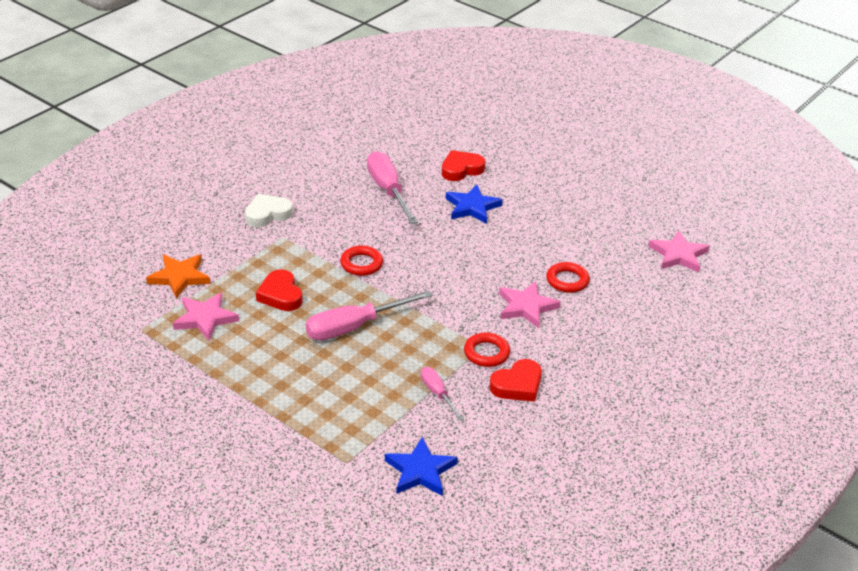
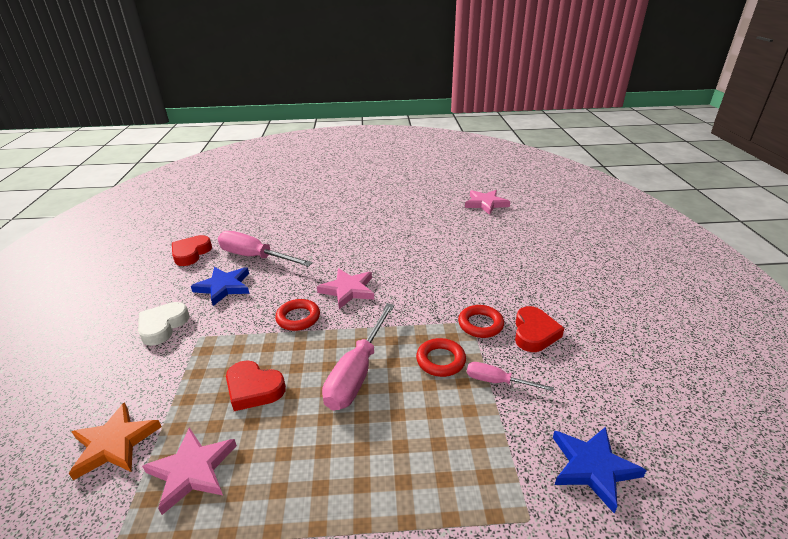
camera: 40 degrees left, 5 degrees down
(461, 169) = (293, 221): red heart -> red heart (191, 253)
(472, 207) = (331, 238): blue star -> blue star (224, 287)
(526, 307) = (456, 277): pink star -> pink star (348, 290)
(567, 280) = (453, 248): red ring -> red ring (440, 360)

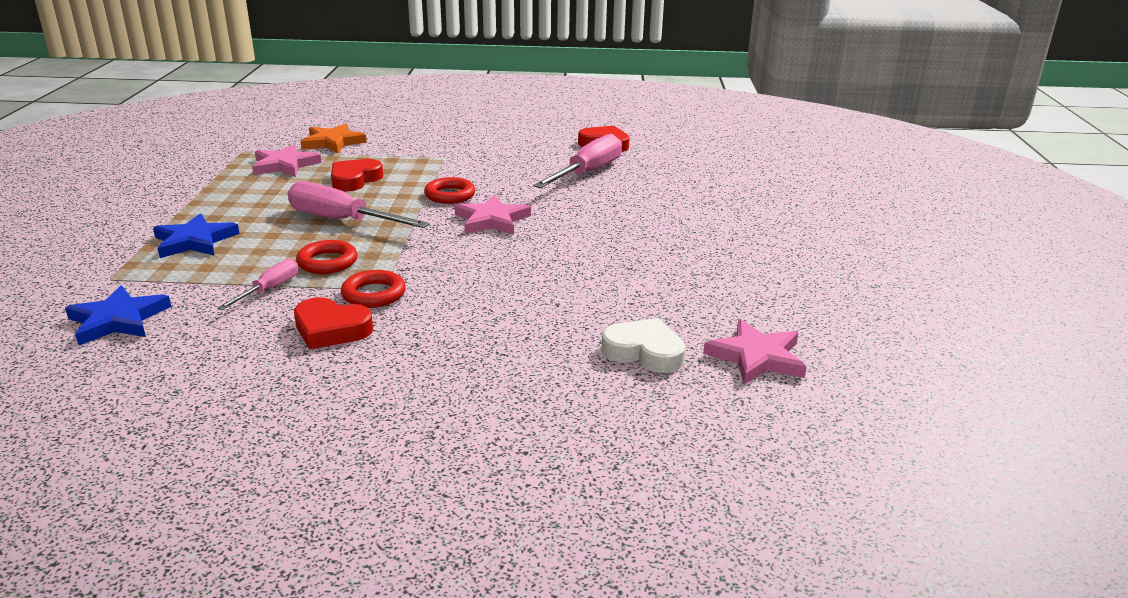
camera: 95 degrees right, 5 degrees down
(163, 326) = (469, 143): white heart -> white heart (644, 352)
(224, 287) = (526, 162): blue star -> blue star (194, 241)

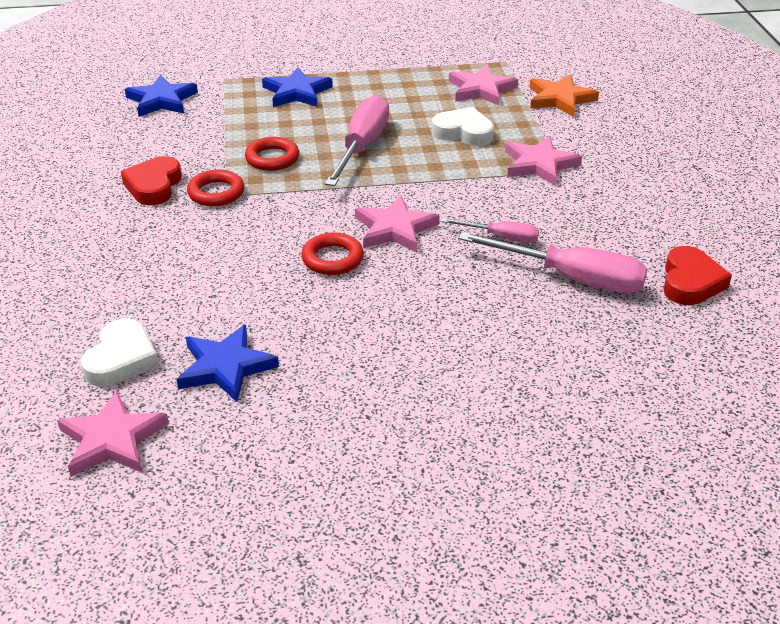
camera: 80 degrees right, 10 degrees up
(269, 289) = (217, 144): pink screwdriver -> pink screwdriver (501, 238)
(354, 180) = (463, 132): red heart -> white heart
(430, 162) = (539, 164): none -> pink star
(450, 195) = (450, 193): red ring -> red ring (332, 259)
(664, 302) = (225, 367): none -> blue star

